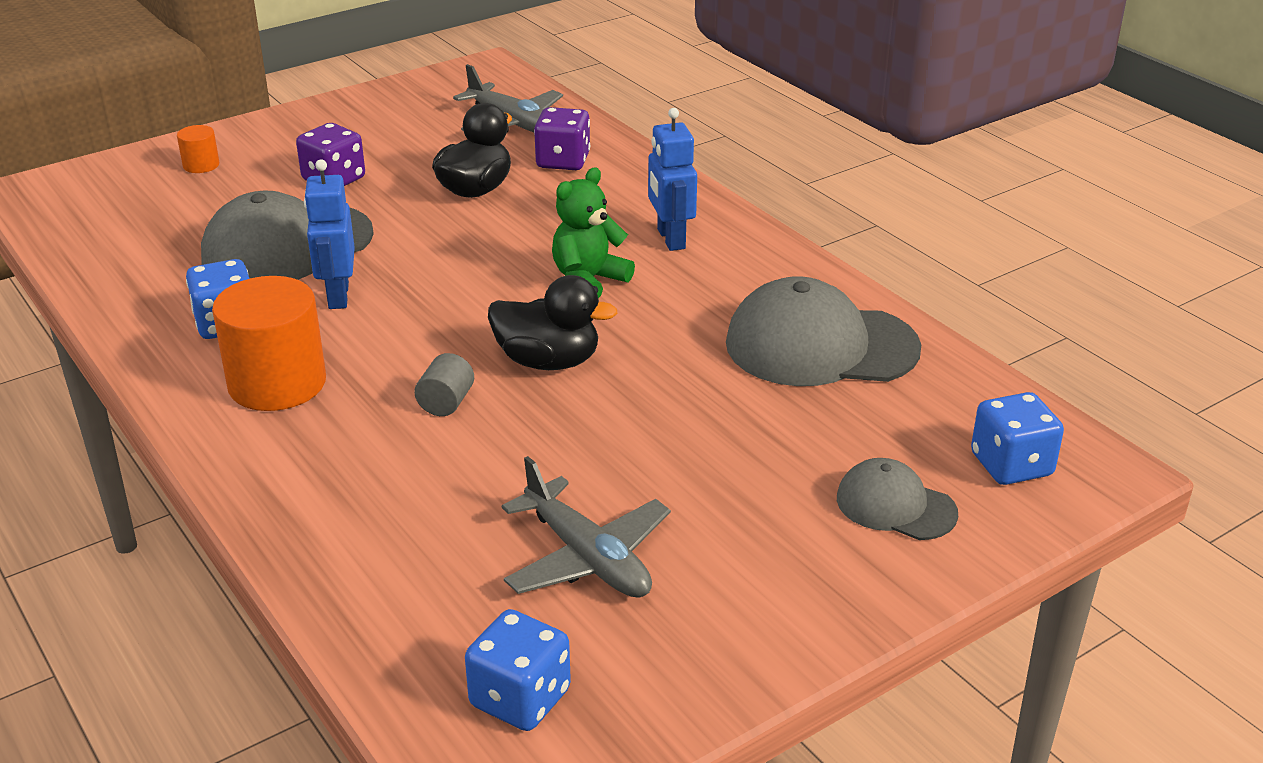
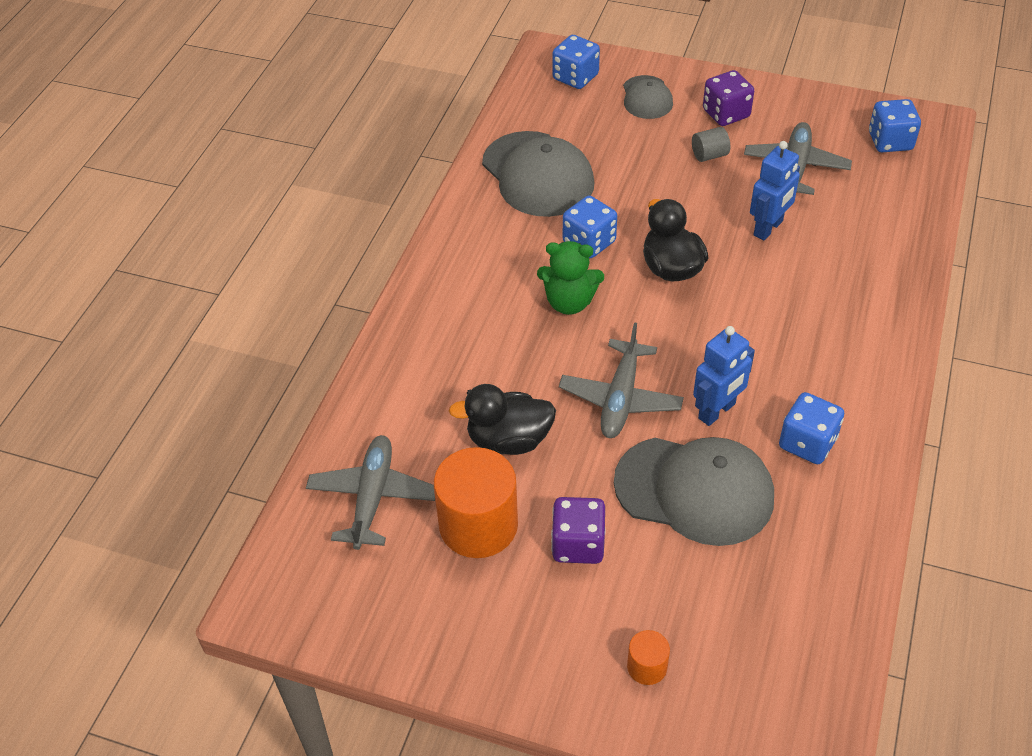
camera: 125 degrees left, 15 degrees up
(277, 383) = (825, 368): orange cylinder -> orange cylinder (478, 525)
(433, 256) = (620, 398): none -> grey plane
(446, 403) = (754, 284): grey cylinder -> grey cylinder (709, 155)
(563, 161) = (415, 418): purple dice -> purple dice (726, 114)
(659, 329) = (589, 242): none -> blue dice
(670, 239) = (478, 294): blue robot -> blue robot (768, 228)

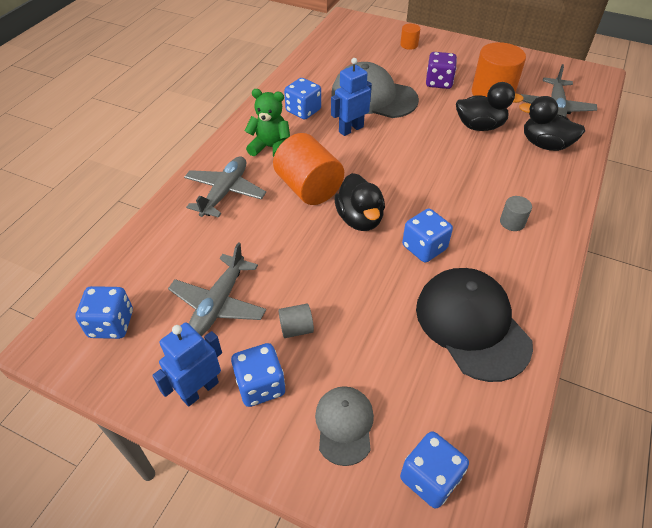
camera: 175 degrees left, 0 degrees up
(410, 412) = (545, 144): none -> black duck
(481, 283) = (512, 222): none -> grey cylinder
(538, 174) = (472, 325): grey cap -> black cap
(569, 302) = (441, 201): green teddy bear -> green teddy bear (270, 147)
(620, 398) = (409, 140): grey plane -> grey plane (225, 192)
(726, 114) = (260, 385): purple dice -> blue dice
(748, 303) = (309, 188): none -> orange cylinder
(768, 228) = (270, 244): blue robot -> blue robot (199, 390)

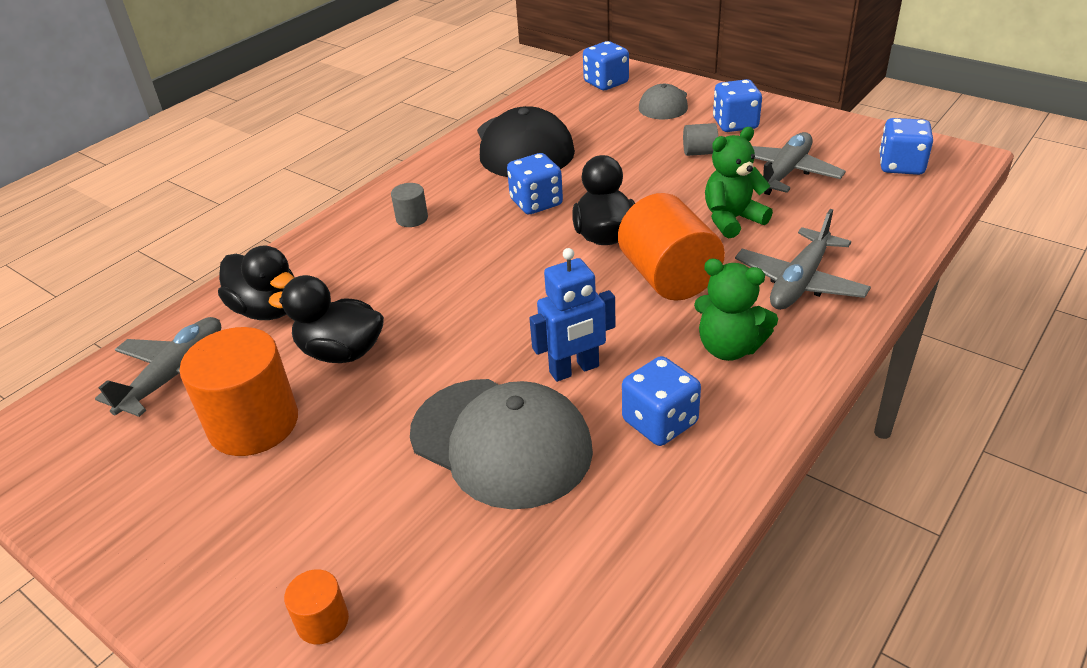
camera: 165 degrees left, 10 degrees down
(199, 390) = (791, 124): blue robot -> none
(267, 243) = (732, 220): none -> green teddy bear
(439, 82) = (339, 467): purple dice -> none

